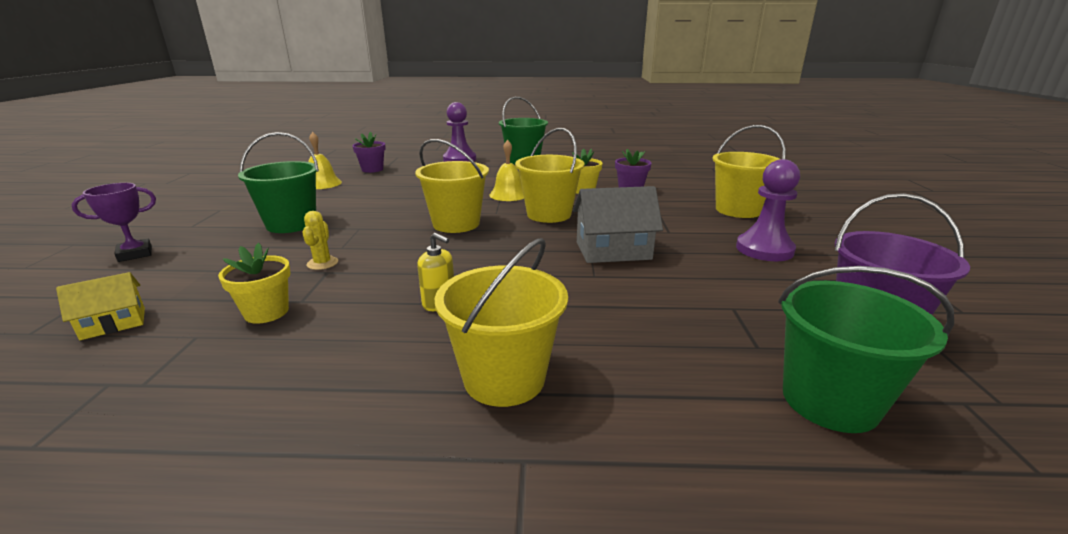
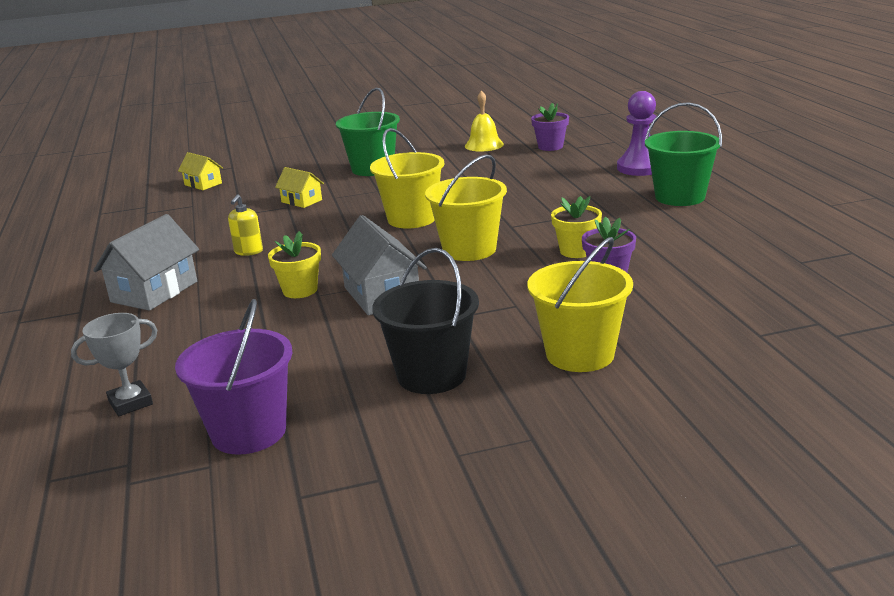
camera: 75 degrees right, 0 degrees up
(135, 254) = (294, 152): purple trophy -> none
(266, 312) = (223, 211): yellow flower pot -> yellow flower pot (300, 290)
(322, 263) = (301, 201): yellow cactus -> yellow house
(504, 378) = (154, 292): yellow bucket -> grey house
(508, 194) = (521, 219): yellow bell -> none
(764, 249) = (431, 375): purple pawn -> black bucket
(829, 401) = (130, 403): green bucket -> grey trophy

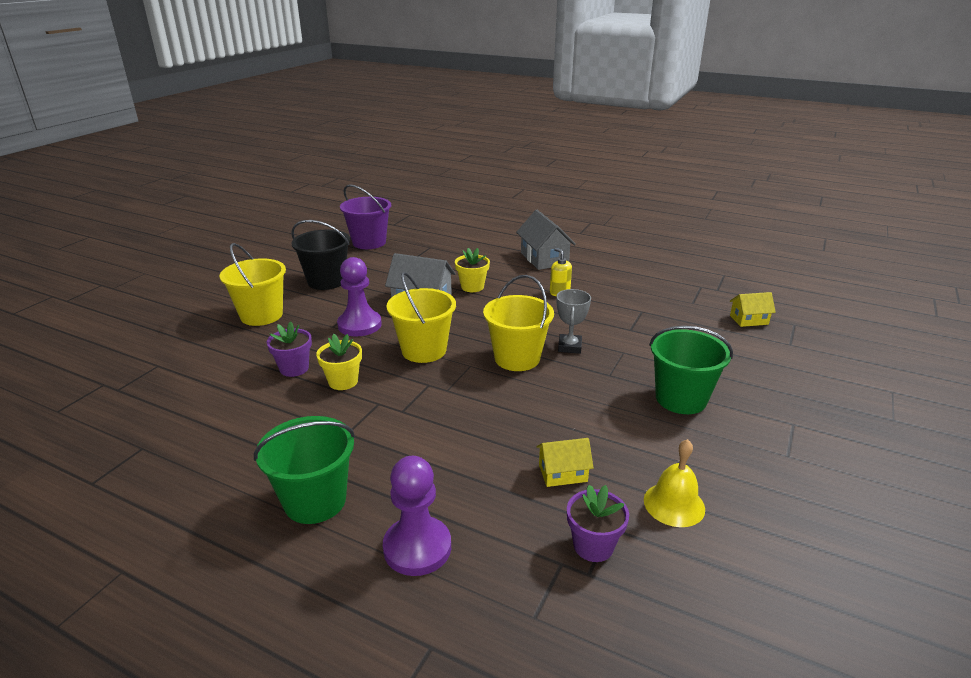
camera: 130 degrees right, 5 degrees up
(130, 403) = (435, 232): grey trophy -> grey trophy (569, 347)
(301, 201) = (635, 338): yellow house -> yellow house (563, 473)
(486, 295) = (359, 325): none -> purple pawn

